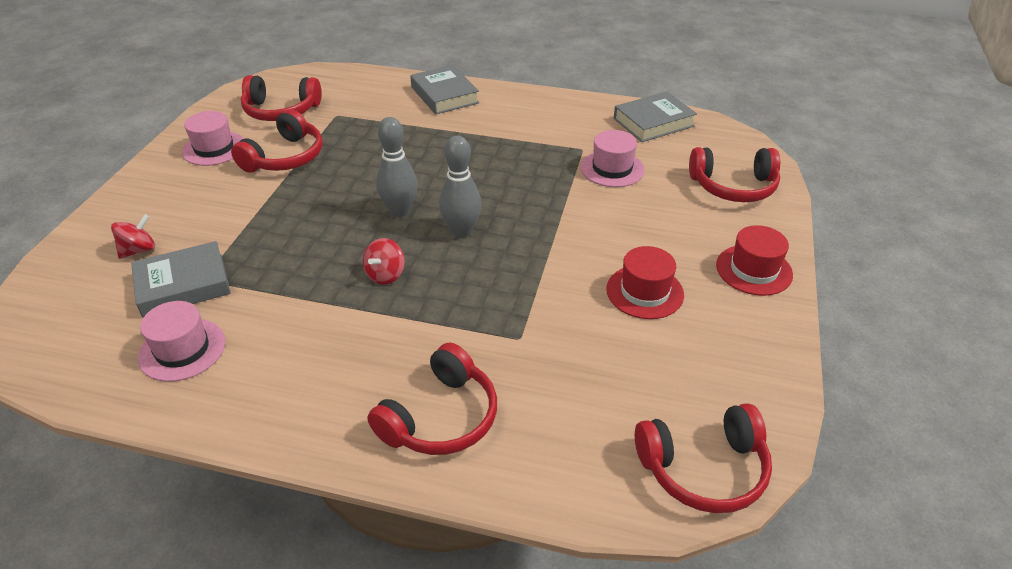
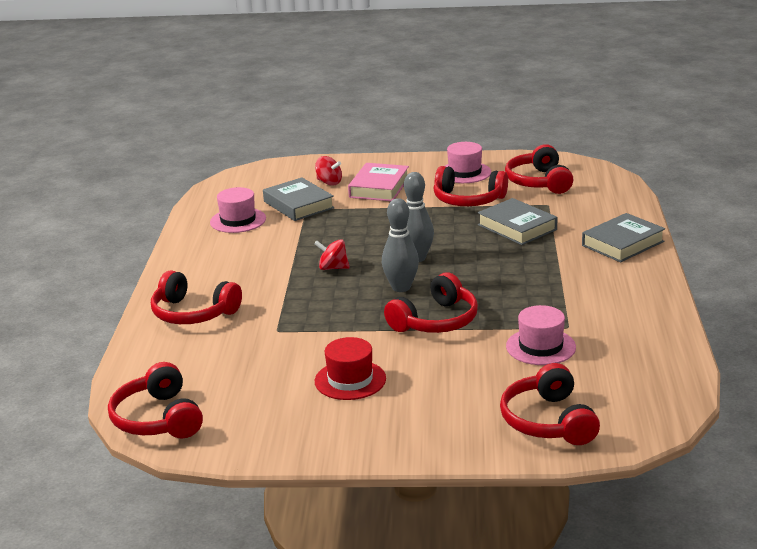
camera: 80 degrees right, 15 degrees down
(195, 212) = (379, 187): none -> pink book
(543, 218) = (436, 321): none -> red headphones
(653, 122) = (655, 363): grey book -> grey book (517, 227)
(754, 270) = (403, 437): red hat -> none

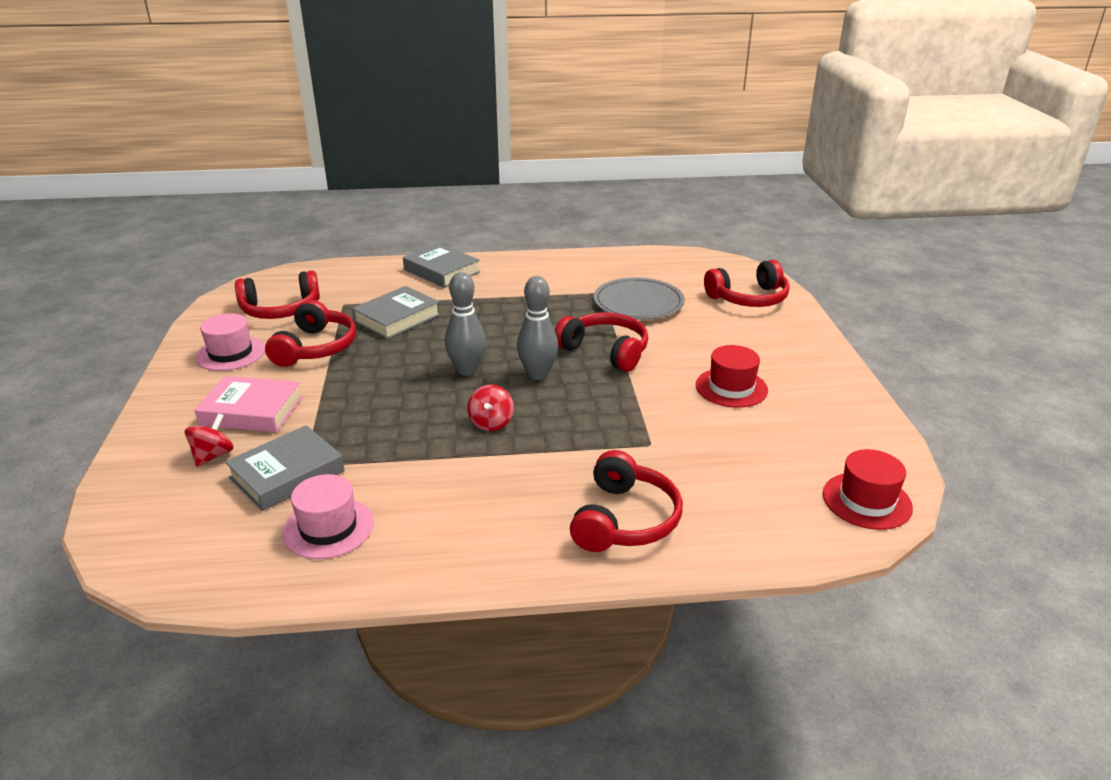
camera: 100 degrees left, 5 degrees up
(157, 419) = (867, 501): red headphones -> red hat
(541, 347) = (638, 303): pink hat -> grey plate

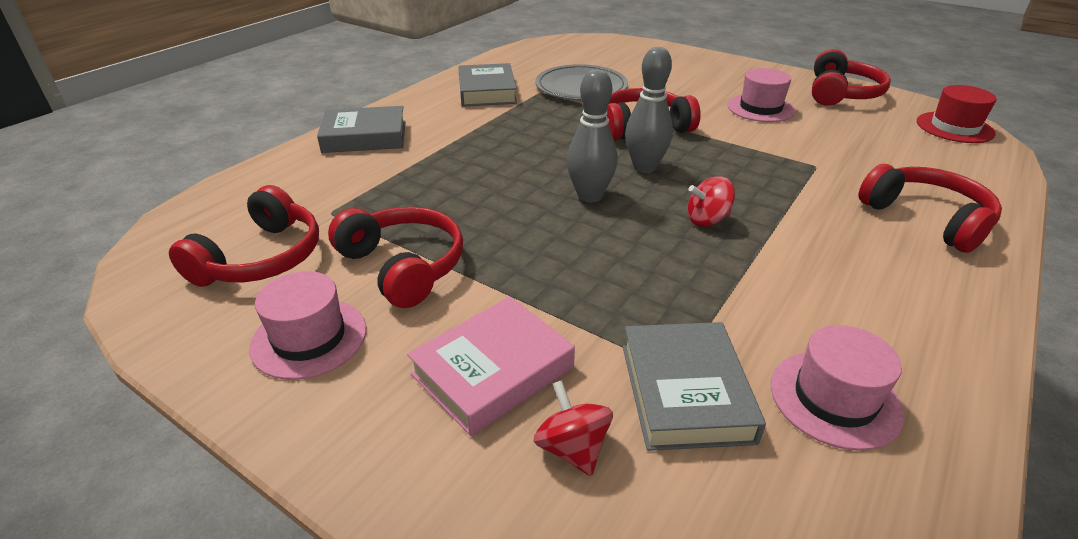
camera: 50 degrees left, 5 degrees up
(397, 318) = (422, 193): grey book -> grey book (487, 91)
(491, 423) = (707, 220): red spinning top -> red spinning top turned 120 degrees clockwise
(731, 388) = (760, 108): red hat -> pink hat
(749, 298) = (635, 55): red headphones -> red headphones (841, 93)

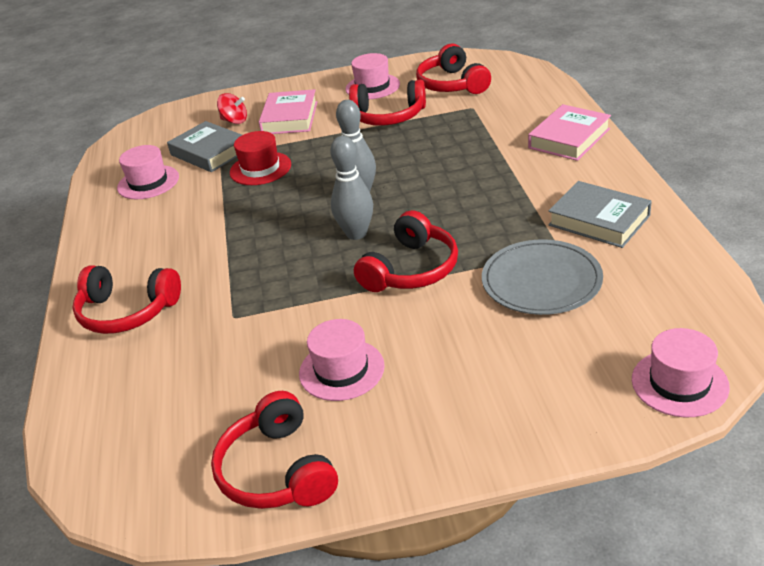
camera: 140 degrees right, 0 degrees up
(365, 136) = (569, 138): grey book -> pink book
(602, 42) = (679, 383): none -> pink hat
(707, 220) = (272, 222): red spinning top -> none
(954, 127) = (120, 477): red hat -> red hat (260, 168)

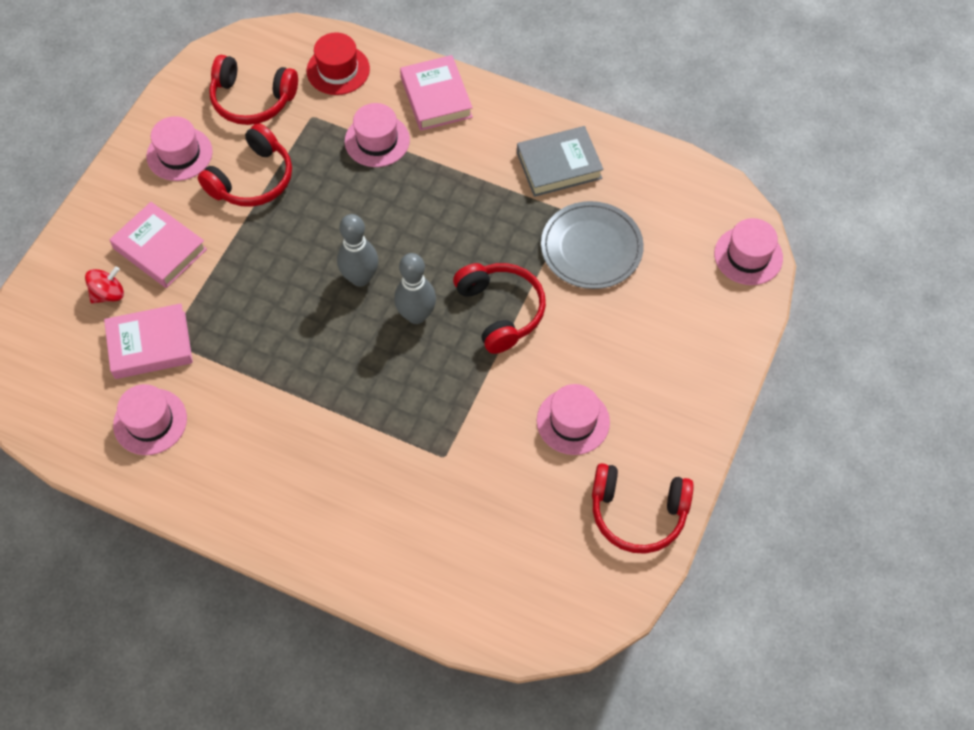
camera: 60 degrees left, 25 degrees up
(127, 312) = (360, 529): red headphones -> none
(210, 152) = (150, 345): grey book -> pink book
(260, 168) = (232, 322): red hat -> red hat (338, 70)
(491, 138) = (377, 140): none -> pink hat

